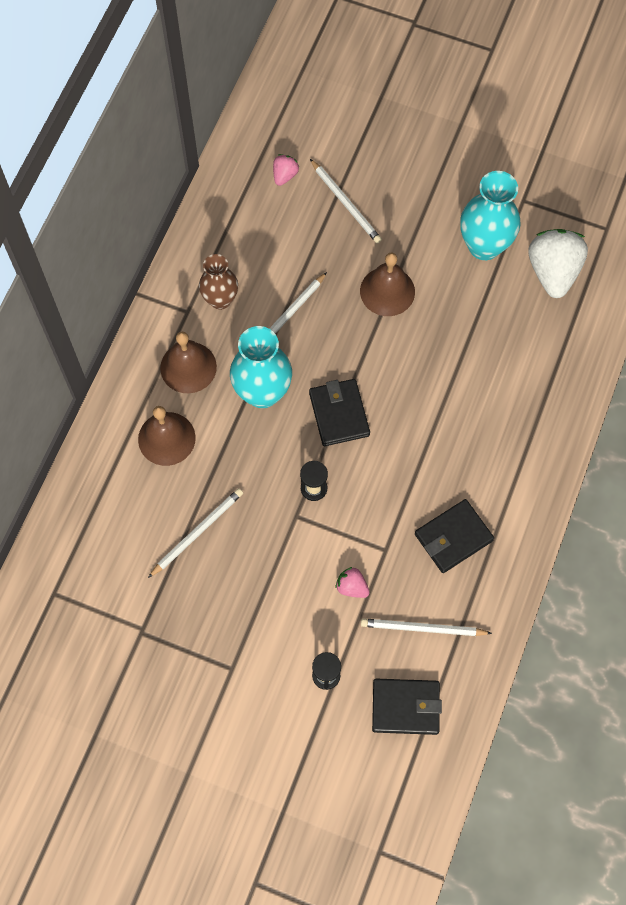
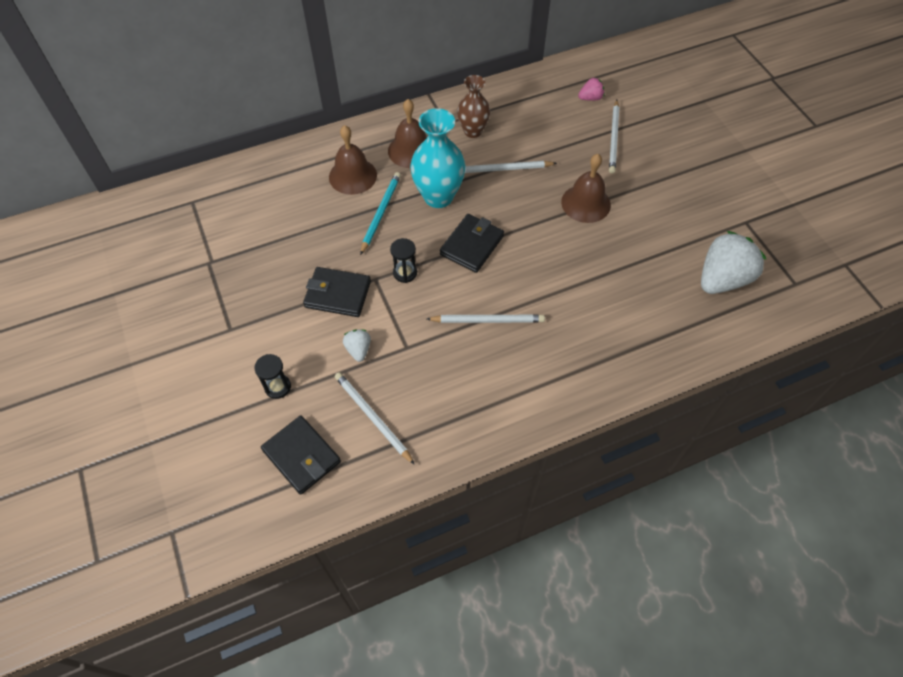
camera: 45 degrees right, 10 degrees down
(197, 532) = (307, 238): white pencil -> white pencil (488, 320)
(232, 452) = (381, 213): none -> turquoise pencil
(352, 587) = (358, 350): pink strawberry -> white strawberry
(453, 537) = (461, 380): black wallet -> black wallet (338, 294)
(484, 246) = (685, 227): turquoise vase -> none

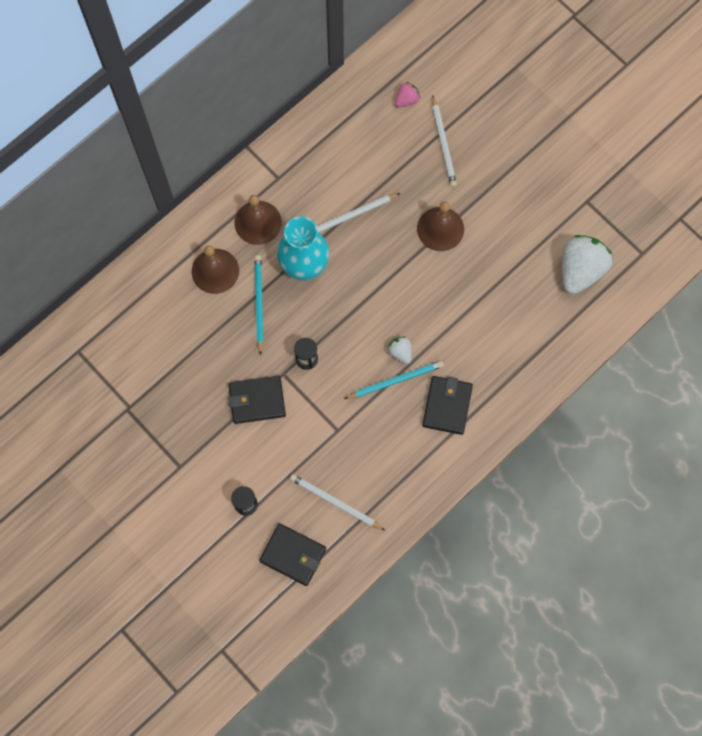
camera: 20 degrees left, 15 degrees up
(358, 350) = (298, 447): white strawberry -> white strawberry (400, 352)
(472, 245) = (354, 310): black wallet -> black wallet (447, 406)
(473, 131) = (308, 179): brown vase -> none
(488, 320) = (395, 380): white pencil -> turquoise pencil

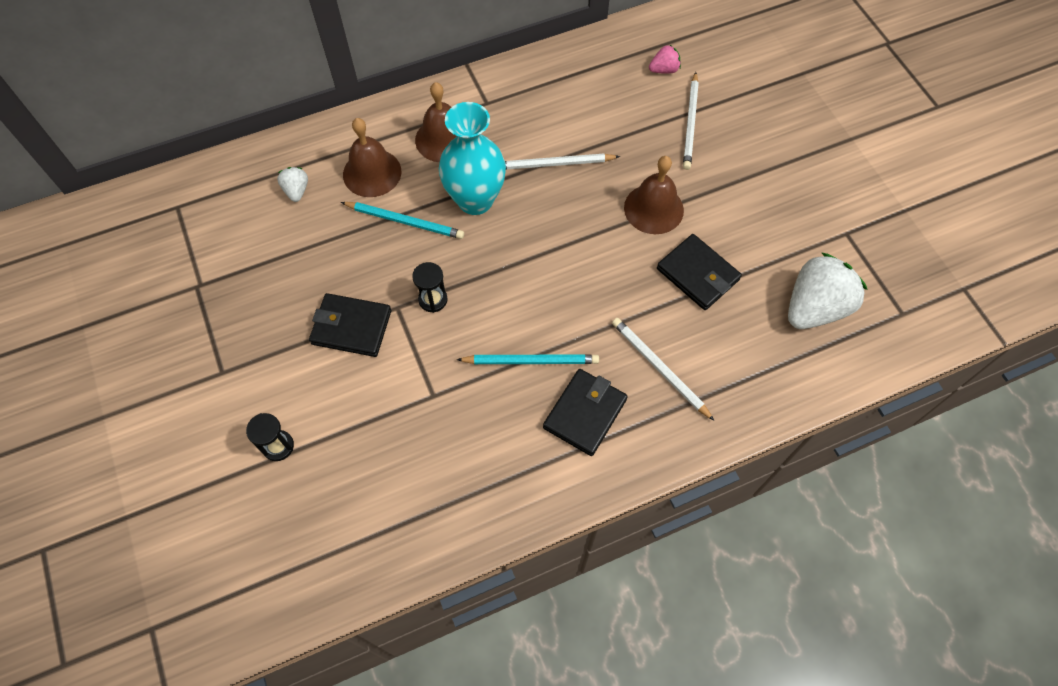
camera: 20 degrees right, 10 degrees down
(259, 303) = (405, 221): turquoise pencil -> turquoise pencil turned 90 degrees clockwise
(293, 555) = (305, 534): black wallet -> black wallet (697, 274)
(335, 502) = (390, 485): white pencil -> white pencil (659, 368)
(400, 352) = (550, 330): white strawberry -> white strawberry (296, 191)

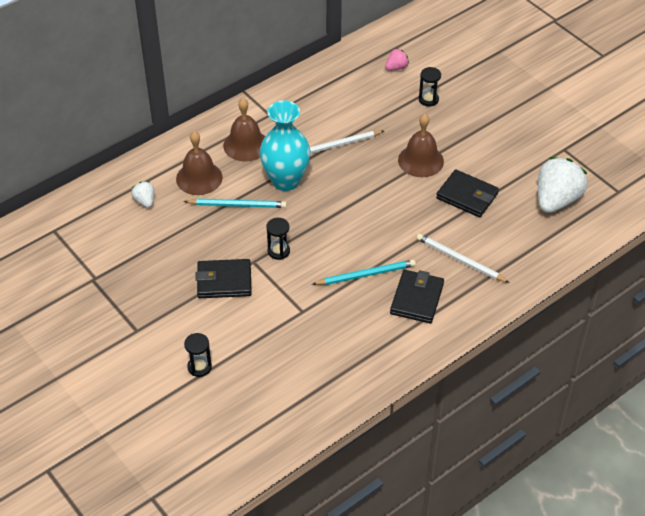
camera: 15 degrees left, 15 degrees down
(690, 123) = (428, 99): white pencil -> black hourglass

